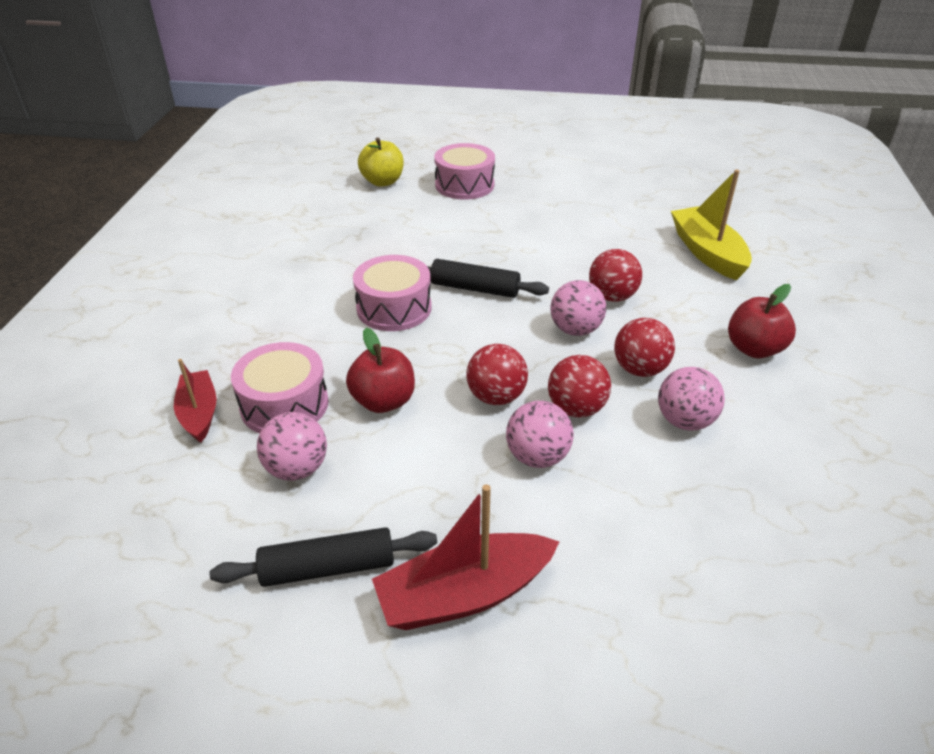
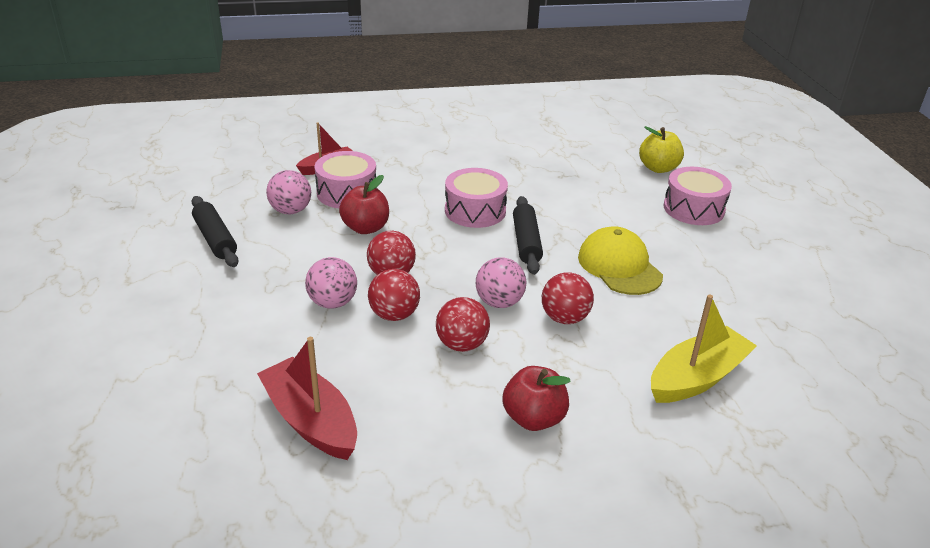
camera: 70 degrees right, 5 degrees down
(464, 594) = (203, 291): red boat -> red boat (311, 421)
(540, 246) = (619, 266): none -> yellow cap
(684, 421) = (403, 376): pink ball -> none

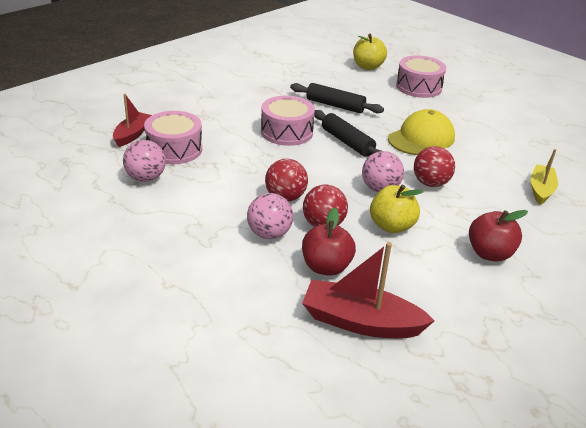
camera: 35 degrees left, 0 degrees up
(215, 239) = (109, 223): black rolling pin -> black rolling pin (335, 105)
(365, 228) = (223, 171): red apple -> red apple (326, 267)
(462, 344) = (391, 226): red ball -> yellow apple
(619, 266) = (421, 138): yellow cap -> yellow cap turned 105 degrees clockwise
(697, 378) = (541, 190): yellow boat -> yellow boat, size x0.64

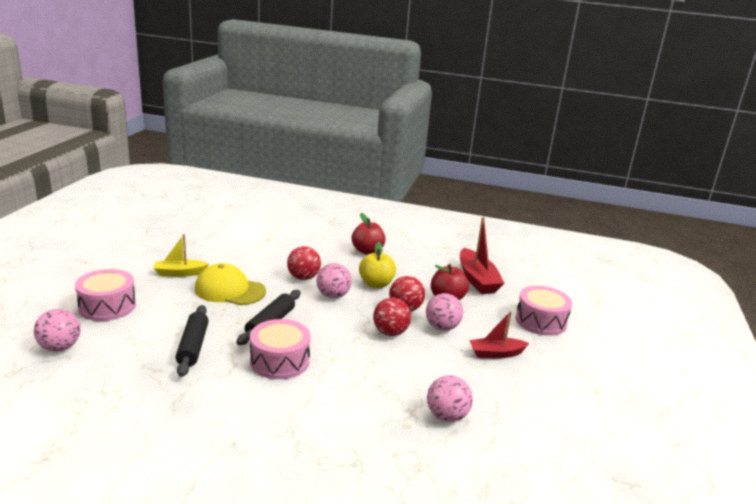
camera: 120 degrees left, 10 degrees down
(132, 134) = (384, 466): red boat -> red boat (496, 353)
(174, 149) = (382, 420): pink drum -> pink drum (541, 321)
(367, 67) = (60, 347): yellow apple -> pink ball
(541, 190) = (271, 240): yellow boat -> yellow boat (180, 273)

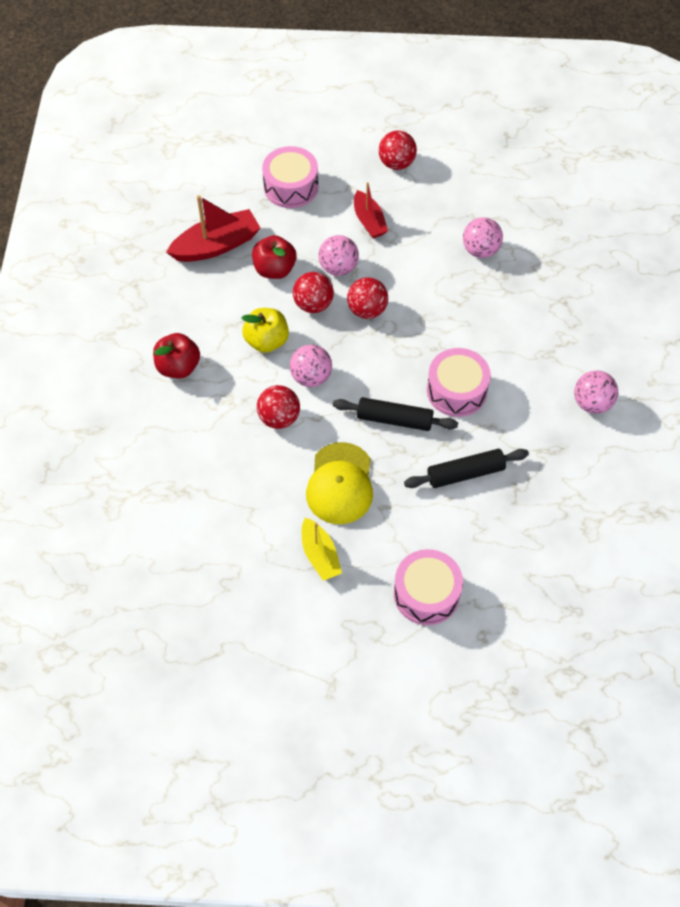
camera: 100 degrees left, 35 degrees up
(60, 347) = (519, 593): pink ball -> pink ball (592, 403)
(575, 385) = (396, 163): none -> red ball

